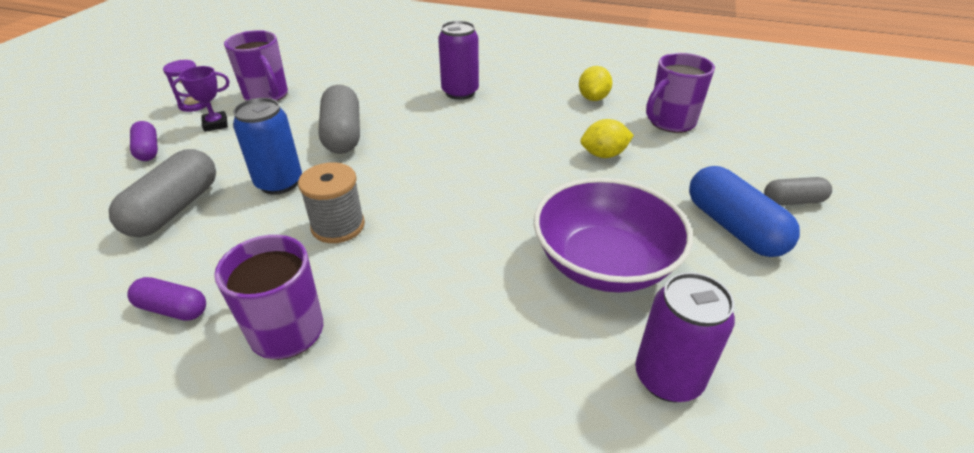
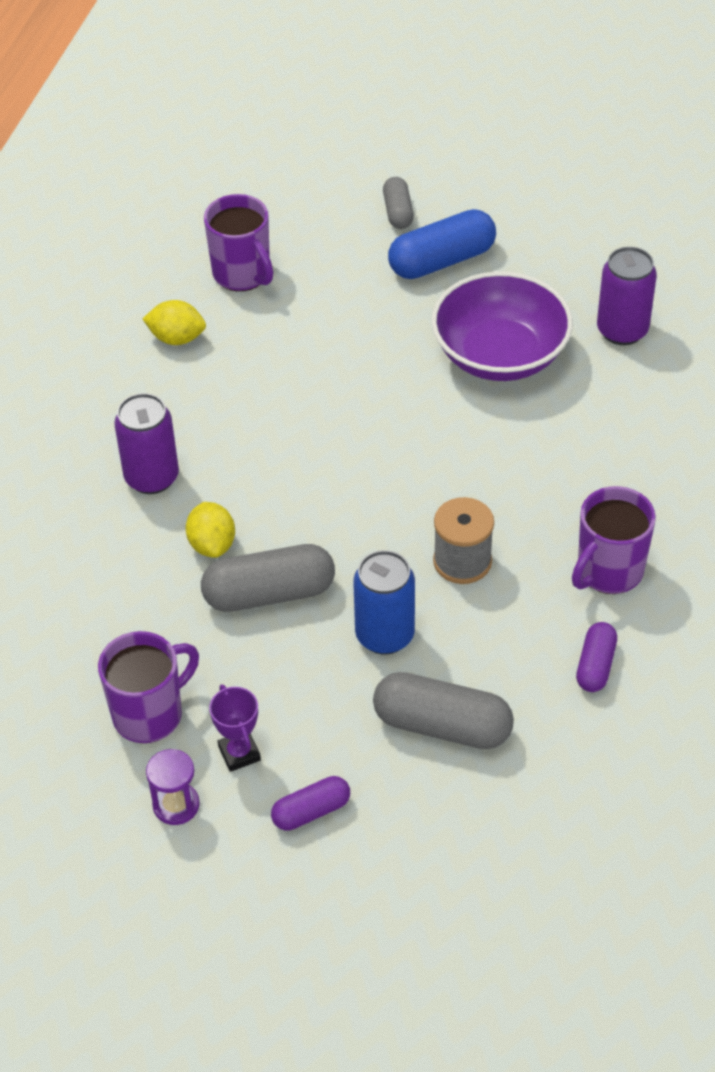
camera: 90 degrees left, 10 degrees up
(604, 155) = (316, 339): yellow lemon -> yellow lemon (212, 544)

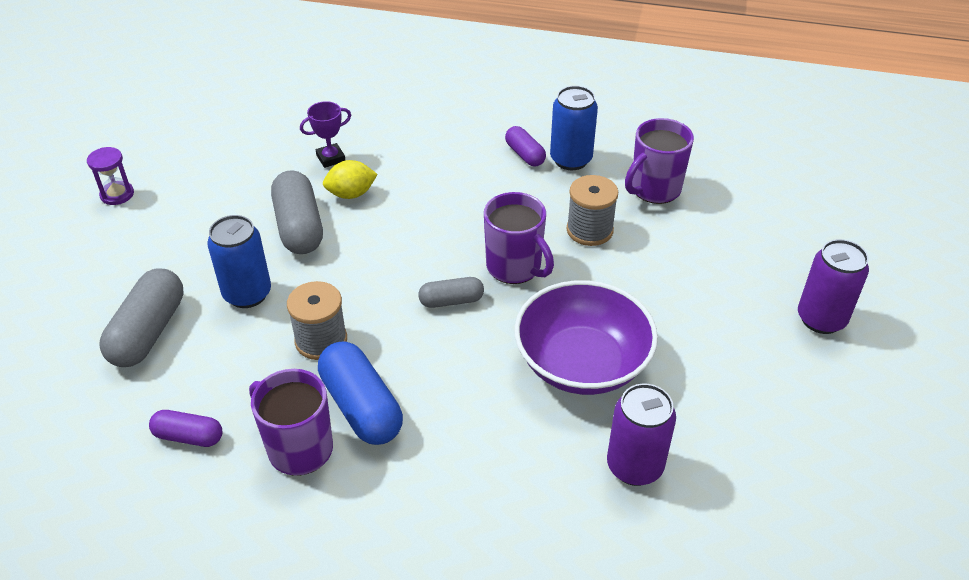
camera: 85 degrees right, 5 degrees down
(150, 714) = (198, 176): purple mug -> purple mug (515, 267)
(152, 477) = (420, 159): purple can -> purple can (821, 319)
(177, 338) = (571, 159): yellow lemon -> blue can
(239, 753) = (152, 221): purple trophy -> purple trophy (331, 158)
(305, 333) = (589, 230): none -> grey spool
(311, 811) = (90, 261): purple capsule -> purple capsule (525, 155)
(398, 212) = (767, 283): grey capsule -> grey capsule (451, 301)
(442, 261) = (706, 317): blue capsule -> blue capsule (361, 407)

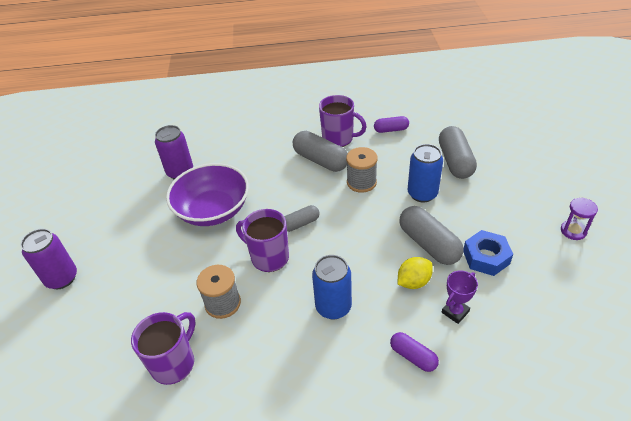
camera: 165 degrees right, 0 degrees up
(247, 196) = (486, 257): none -> blue nut
(361, 407) = (320, 160): blue capsule -> grey capsule
(525, 155) = (295, 370): purple capsule -> purple capsule (413, 356)
(571, 159) = (252, 377): blue can -> blue can (333, 307)

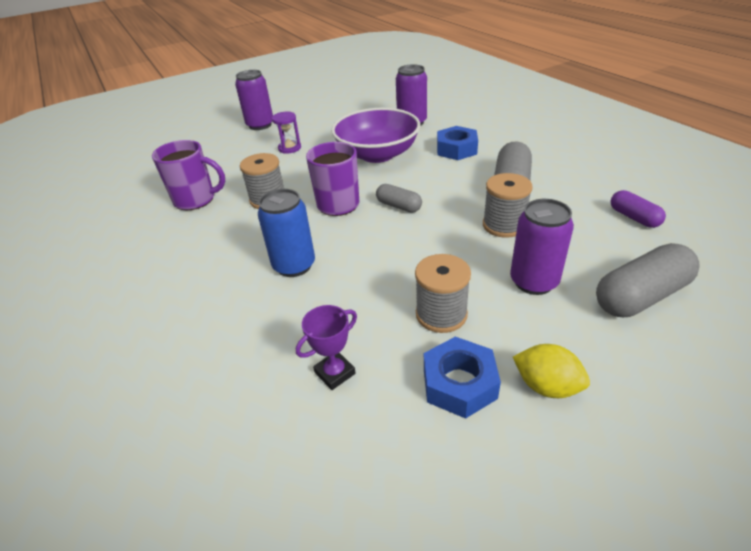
camera: 65 degrees right, 5 degrees down
(249, 165) = (456, 149): none -> blue nut
(339, 138) = (563, 185): purple mug -> none
(413, 282) = (365, 318): yellow lemon -> yellow lemon (546, 386)
(413, 356) = (248, 350): purple capsule -> none
(422, 194) = (533, 282): blue can -> purple can
(429, 244) = (441, 314): grey capsule -> grey spool
(455, 312) = (335, 373): purple trophy -> purple trophy turned 60 degrees counterclockwise
(573, 231) = (626, 508): purple hourglass -> purple hourglass (289, 148)

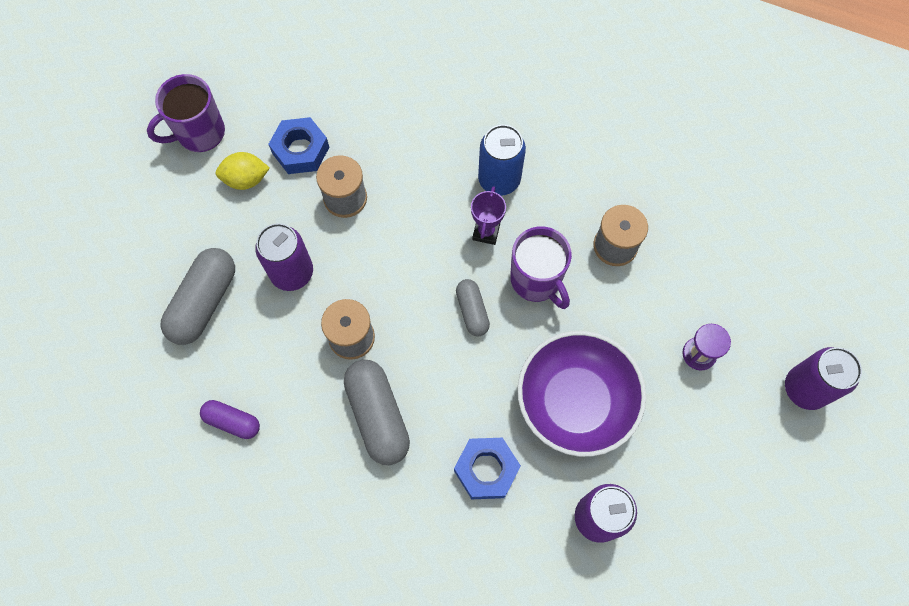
camera: 140 degrees right, 30 degrees up
(196, 200) = (689, 203): purple mug -> purple mug (199, 133)
(335, 373) = (384, 112): purple trophy -> purple trophy (486, 232)
(399, 206) = (472, 311): grey capsule -> grey capsule turned 75 degrees clockwise

